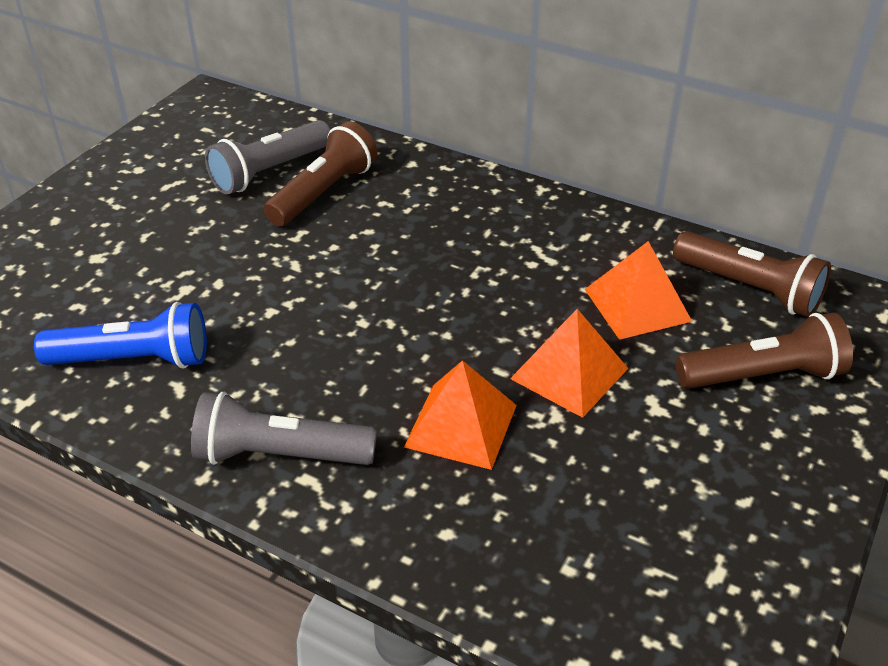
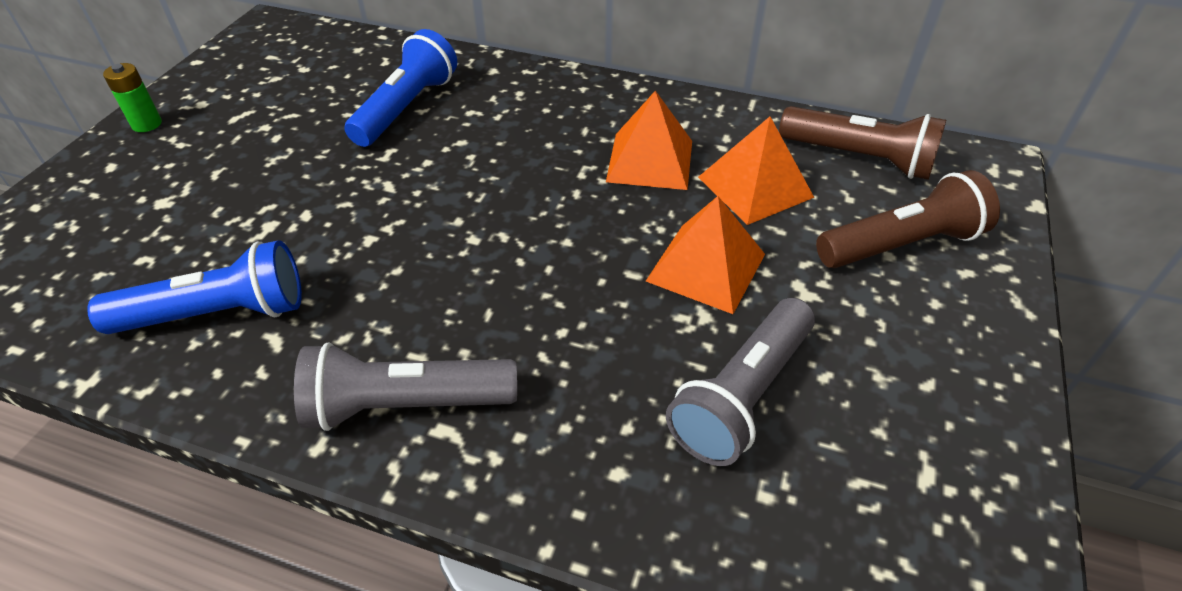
camera: 10 degrees left, 5 degrees up
(89, 184) = (147, 124): none -> green battery
(270, 171) = (346, 92): grey flashlight -> grey flashlight (742, 395)
(323, 193) = (406, 108): brown flashlight -> blue flashlight
(461, 425) = (605, 341): orange pyramid -> orange pyramid (650, 161)

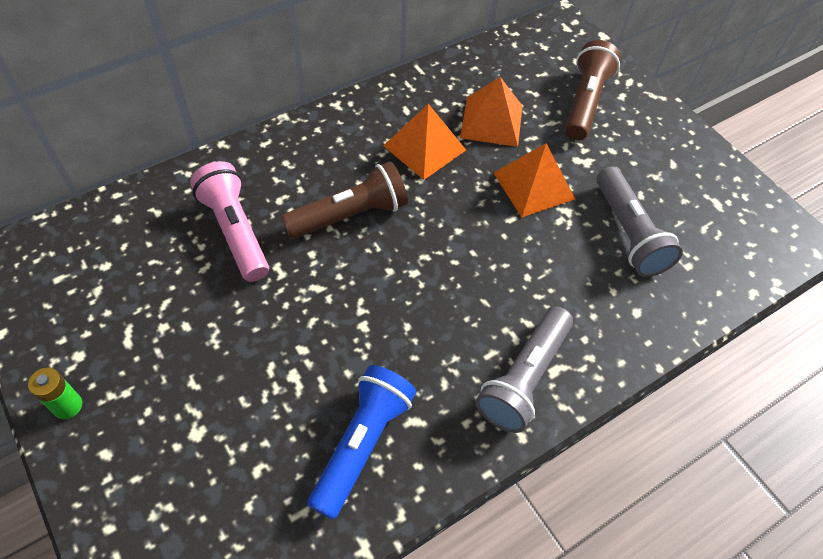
camera: 55 degrees left, 10 degrees up
(406, 108) = (235, 231): blue flashlight -> pink flashlight
(859, 158) = (510, 65): brown flashlight -> brown flashlight (350, 215)

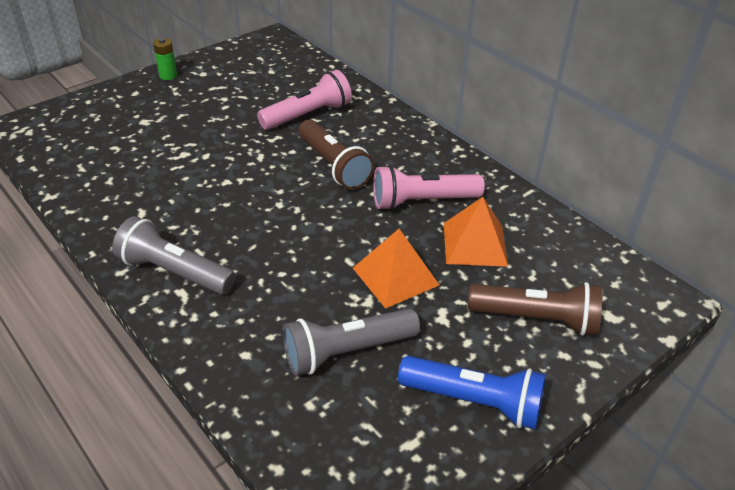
camera: 85 degrees right, 15 degrees down
(362, 444) = (126, 189): blue flashlight -> blue flashlight (474, 401)
(424, 148) = (422, 201): orange pyramid -> pink flashlight

